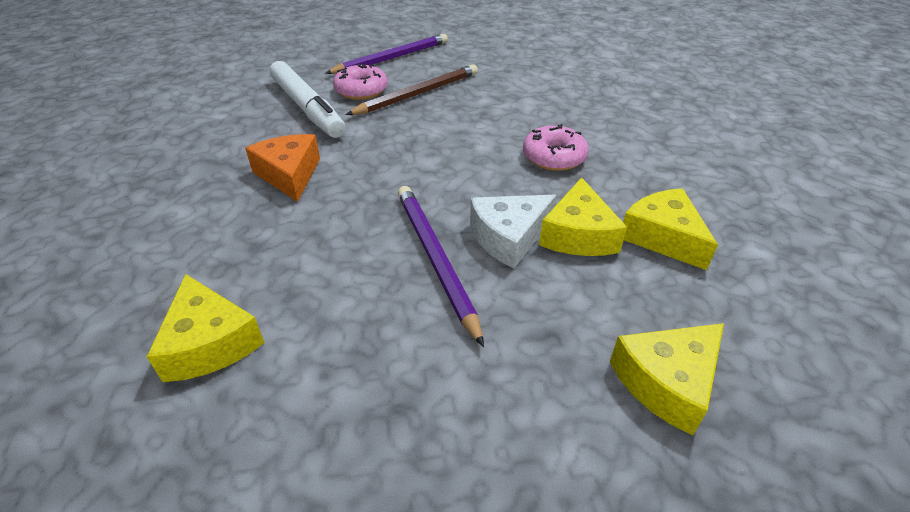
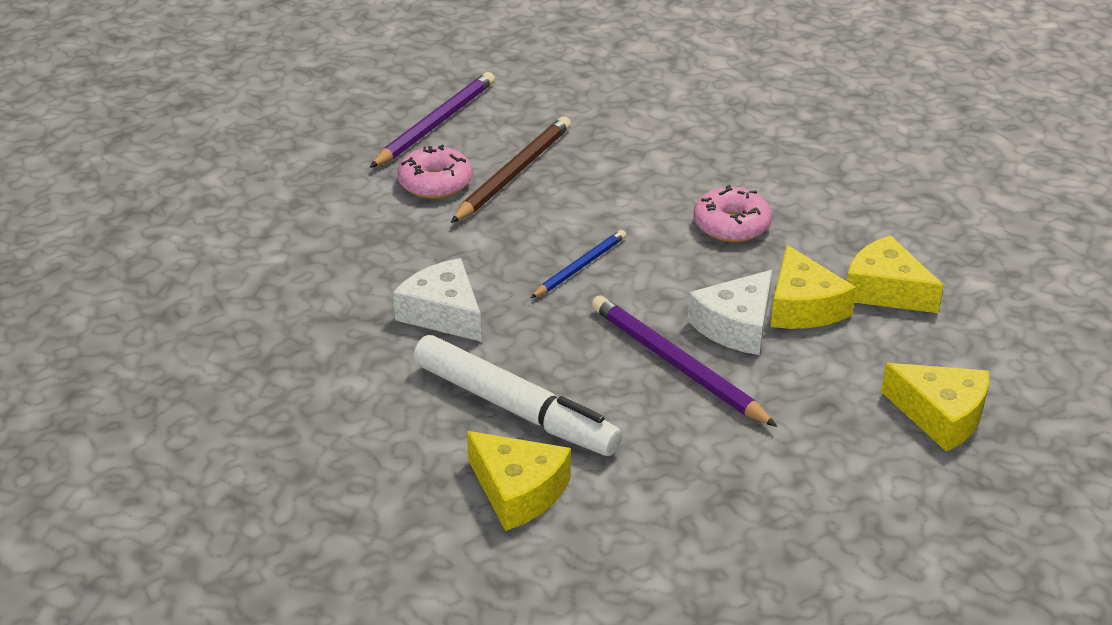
camera: 20 degrees left, 5 degrees down
(289, 175) = (443, 313): orange cheese -> white cheese
(307, 108) = (386, 223): white marker -> white marker (515, 408)
(415, 163) = (580, 267): none -> blue pencil
(667, 382) = (940, 415): yellow cheese -> yellow cheese turned 90 degrees counterclockwise

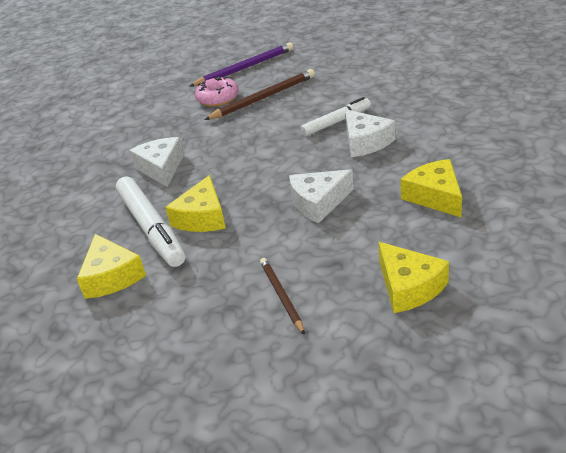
camera: 30 degrees right, 0 degrees up
(580, 267) = (256, 153): blue pencil -> none
(663, 199) = (336, 122): none -> white marker
(676, 365) = (263, 220): purple pencil -> none
(731, 225) = (365, 142): pink donut -> white cheese
(789, 462) = (281, 296): none -> brown pencil
(803, 307) = (371, 198): yellow cheese -> yellow cheese (202, 217)

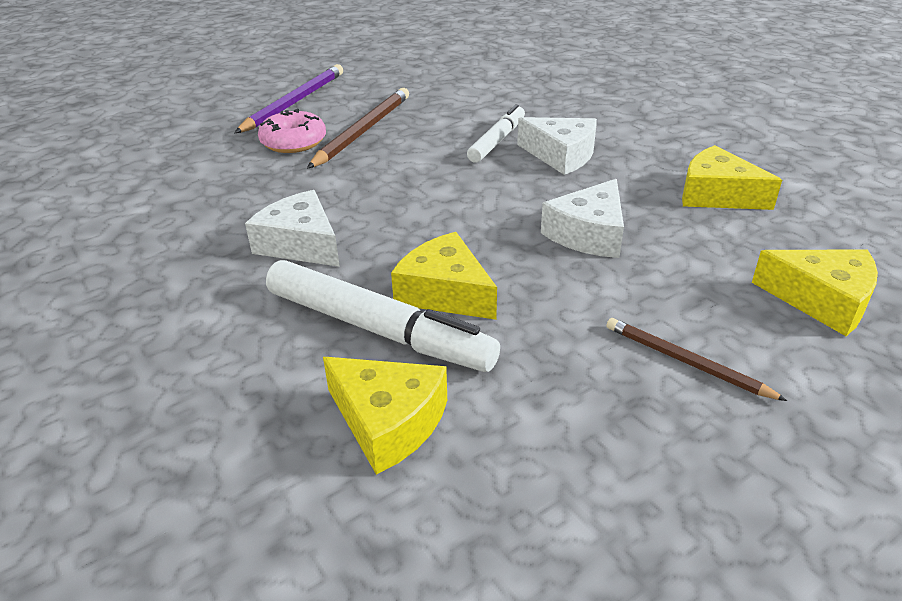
camera: 35 degrees left, 0 degrees up
(202, 217) = (445, 292): yellow cheese -> yellow cheese turned 150 degrees clockwise

